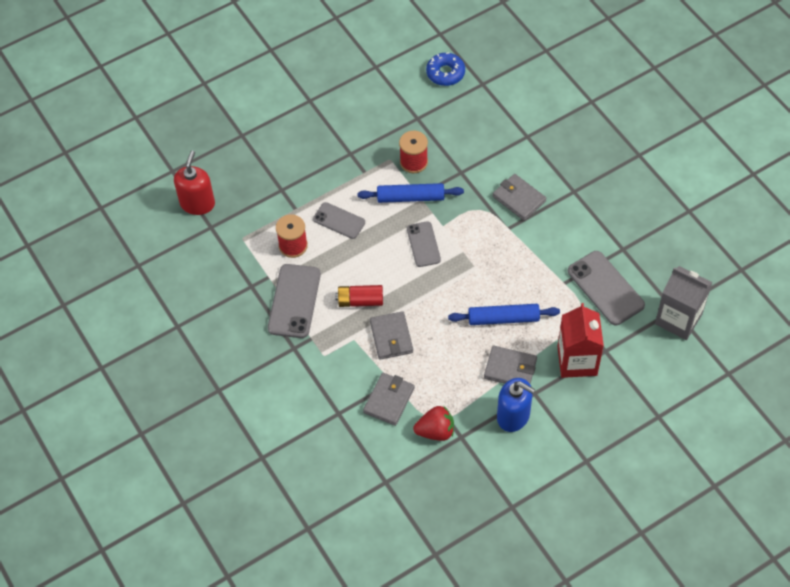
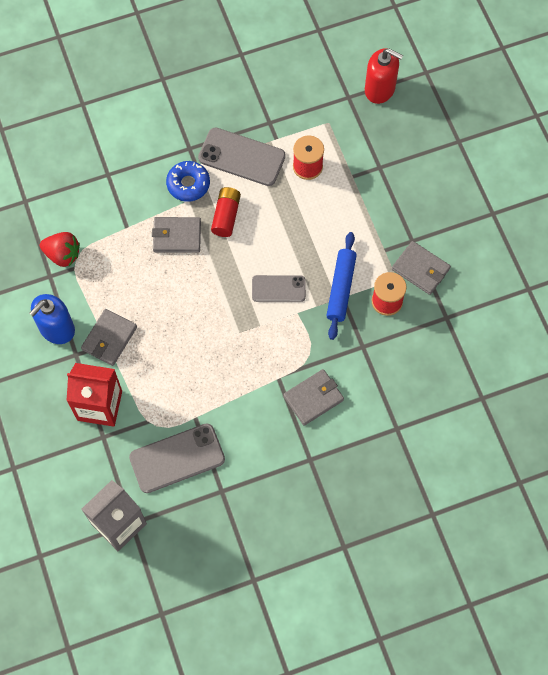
camera: 100 degrees right, 10 degrees up
(339, 221) = (327, 214): grey phone -> none
(389, 400) = (108, 220): grey wallet -> grey wallet (420, 269)
(435, 431) = (62, 255): red strawberry -> red strawberry turned 75 degrees counterclockwise
(445, 73) = (505, 361): blue donut -> blue donut (188, 184)
(503, 319) = (168, 346): blue rolling pin -> none

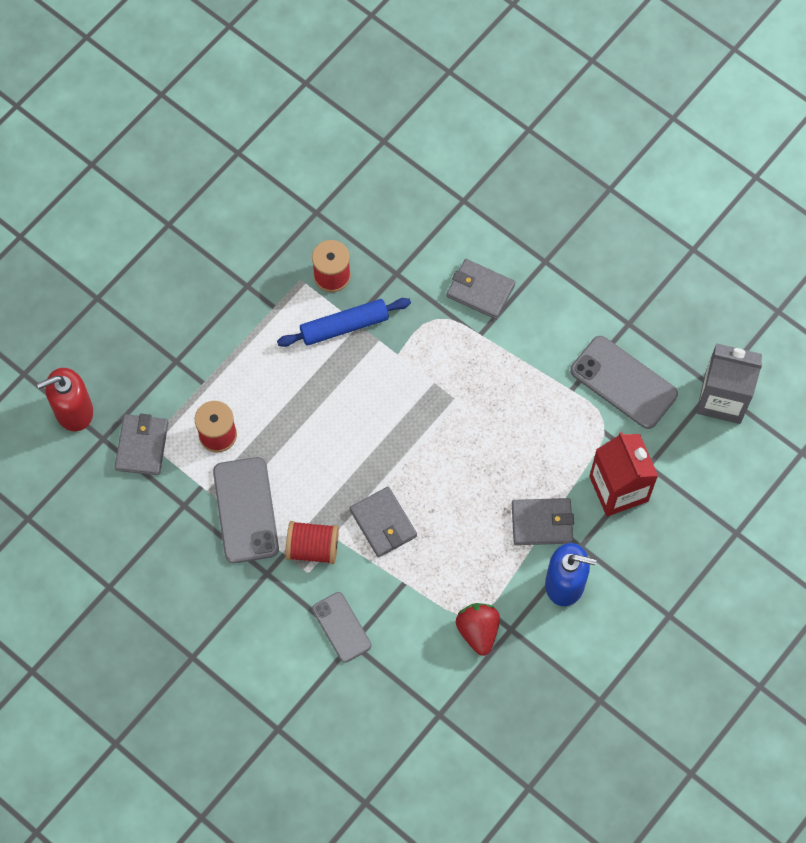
camera: 120 degrees left, 0 degrees up
(188, 184) = (313, 548): blue donut -> red spool
(226, 216) = (328, 486): red battery -> none
(278, 289) = (382, 386): grey phone -> grey phone (341, 627)
(380, 89) = (73, 410): red soap dispenser -> red soap dispenser turned 105 degrees counterclockwise
(420, 269) = (275, 262): grey wallet -> grey wallet (142, 446)

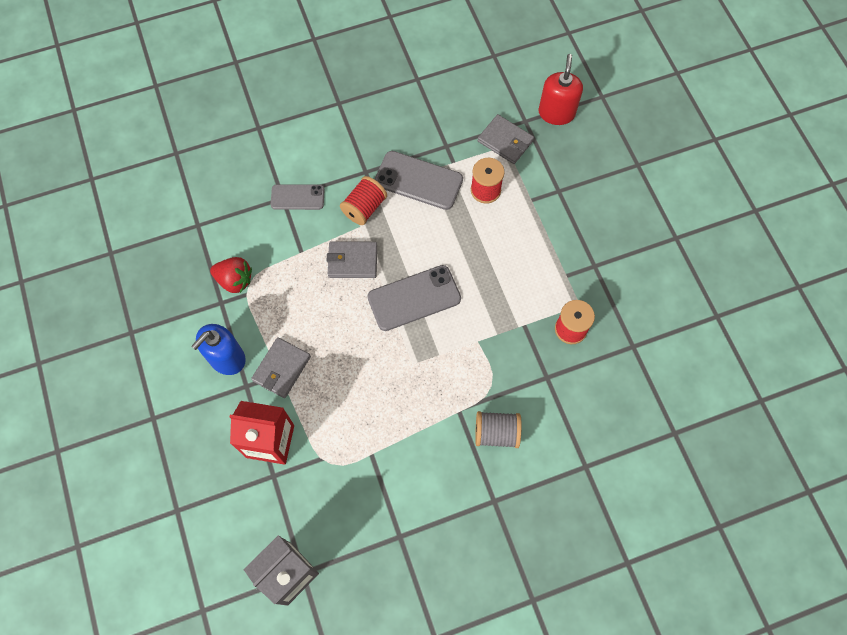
camera: 120 degrees right, 0 degrees up
(344, 326) = (522, 315): blue rolling pin -> none
(480, 291) = (496, 433): grey wallet -> grey spool
(623, 382) = (352, 500): grey phone -> grey phone (414, 298)

